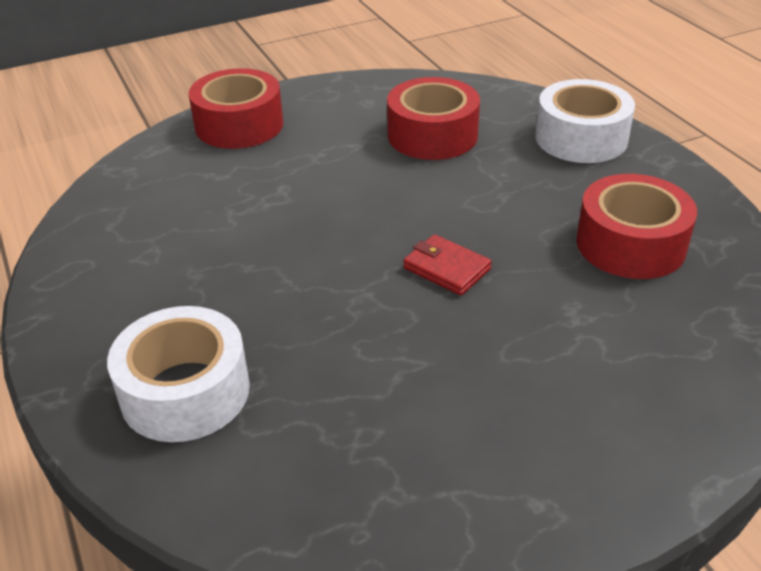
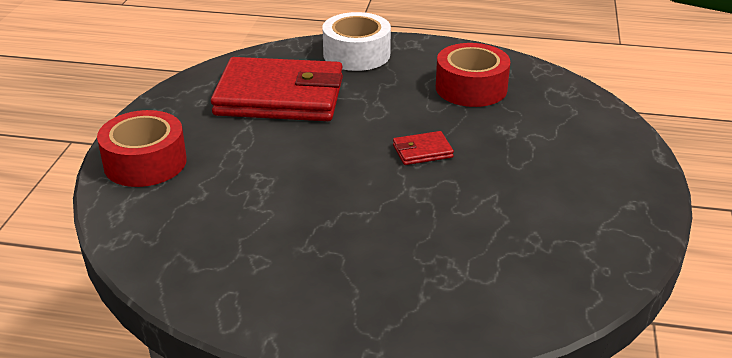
camera: 55 degrees left, 5 degrees down
(185, 391) = (429, 293): white tape -> none
(432, 135) = (279, 97): red tape -> red wallet

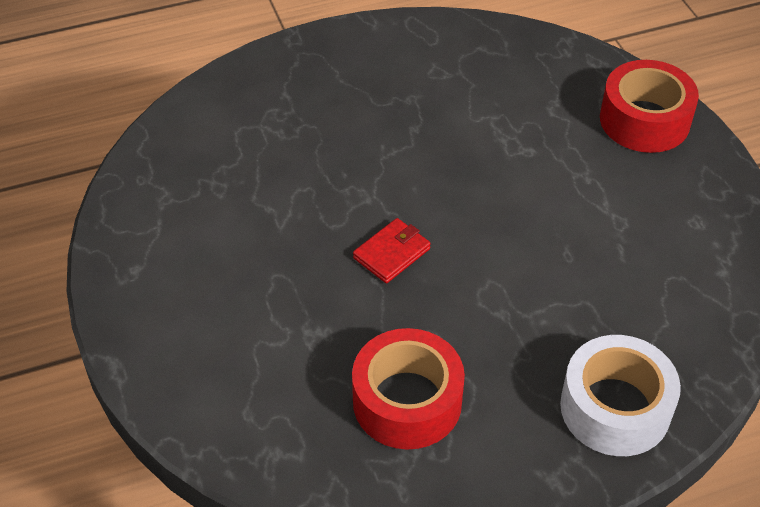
camera: 150 degrees right, 15 degrees up
(279, 97) = (623, 270): red wallet -> none

